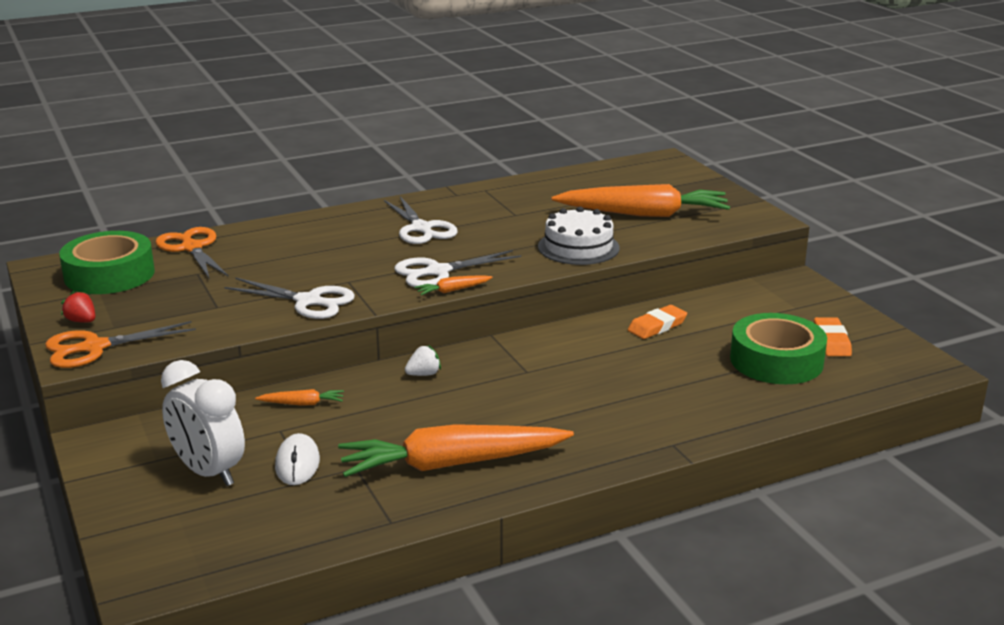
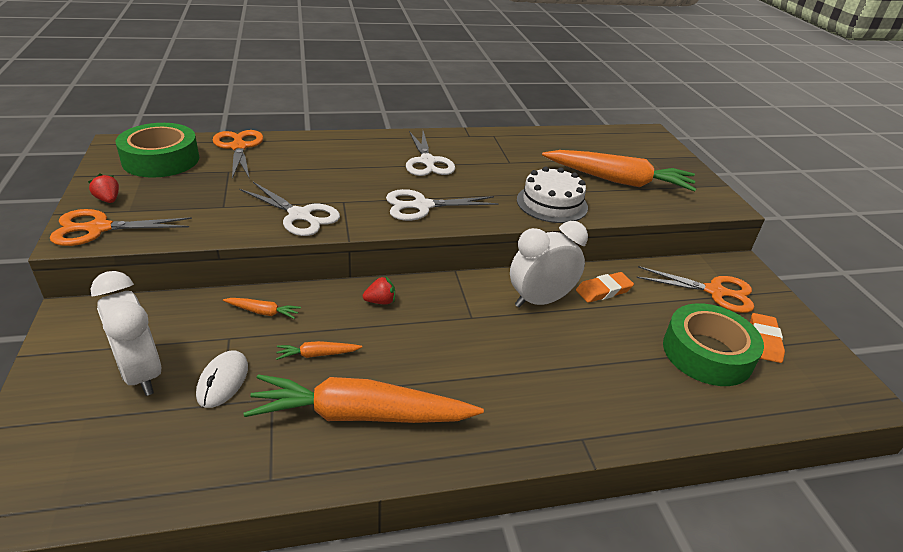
camera: 10 degrees right, 10 degrees up
(423, 374) = (380, 301): white strawberry -> red strawberry
(452, 290) = (426, 228): orange carrot -> orange carrot (317, 354)
(593, 346) = (540, 300): none -> white clock
(773, 308) = (714, 292): none -> orange scissors

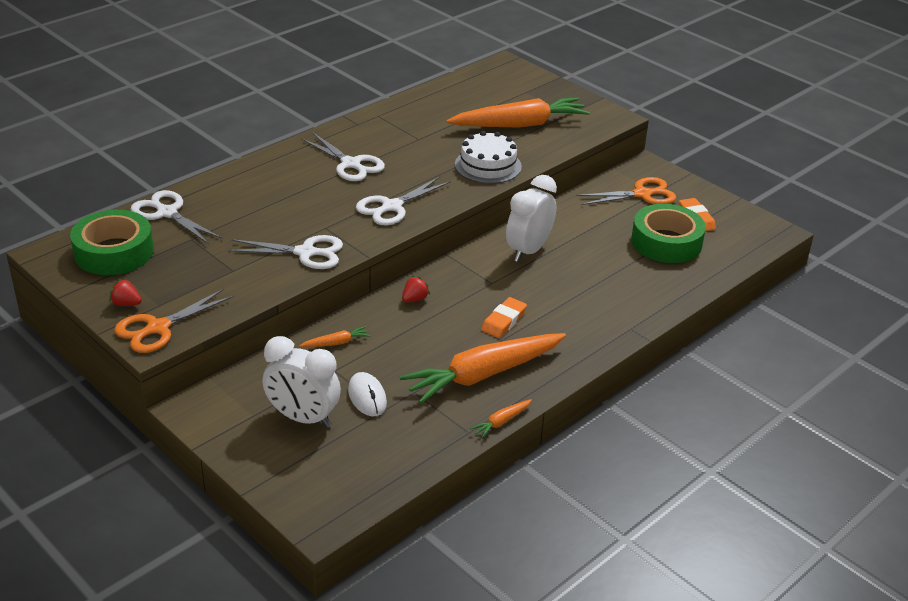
camera: 30 degrees left, 0 degrees up
(239, 147) = (167, 213): orange scissors -> white scissors
(317, 354) = (411, 353): orange carrot -> orange carrot (501, 422)
(603, 290) = (566, 224): orange eraser -> orange eraser (503, 321)

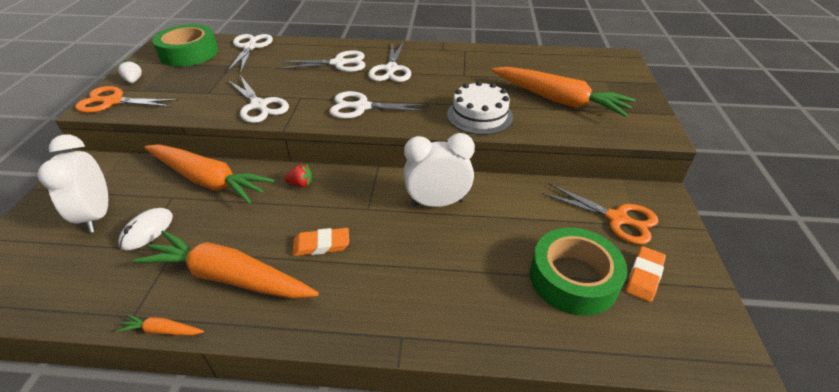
camera: 50 degrees right, 5 degrees up
(126, 304) = (134, 81): red strawberry -> white strawberry
(293, 183) = (338, 63): none -> white scissors
(336, 343) = (208, 180): orange carrot -> orange carrot, size x2.48

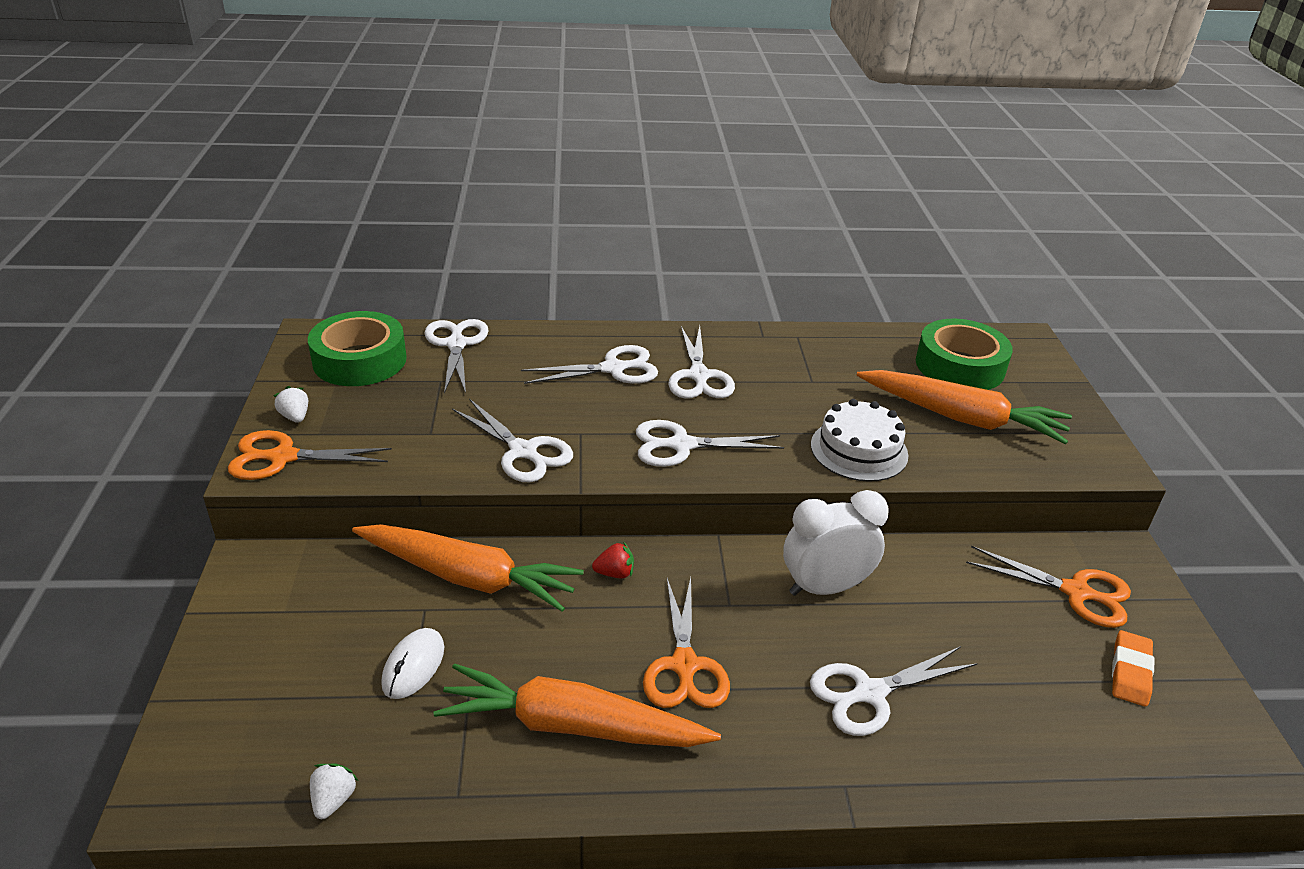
camera: 10 degrees left, 5 degrees down
(53, 310) = (333, 800): none -> white strawberry
(97, 215) = (321, 648): white clock -> none
(162, 330) = (512, 811): orange carrot -> none
(321, 245) = (684, 665): orange eraser -> orange scissors
(443, 274) = (870, 693): none -> white scissors
(573, 278) = (1042, 683): green tape -> green tape (959, 366)

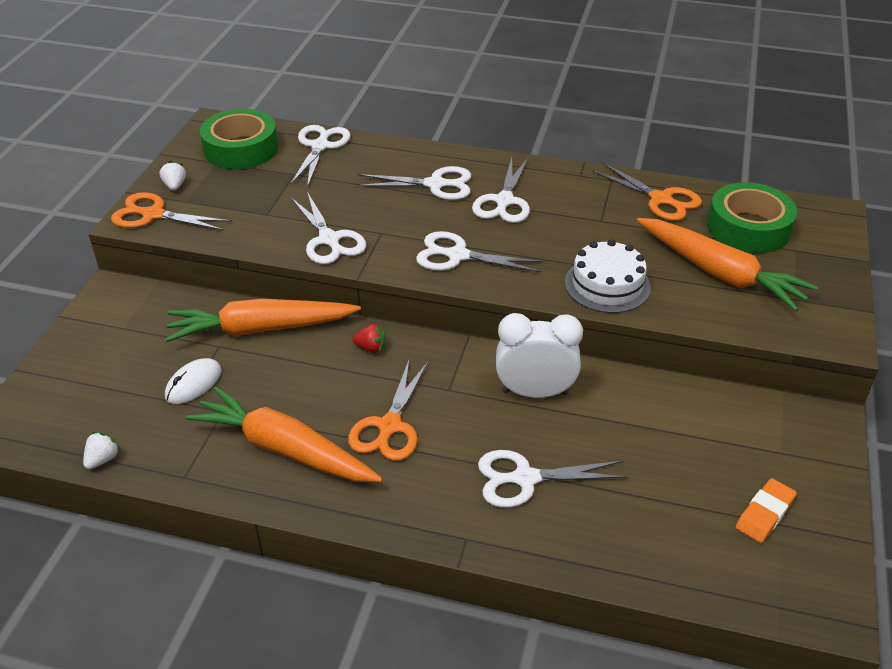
camera: 20 degrees right, 5 degrees up
(468, 577) = (260, 329): orange carrot -> orange carrot turned 135 degrees clockwise
(1075, 592) = (756, 441): orange scissors -> orange scissors (660, 199)

